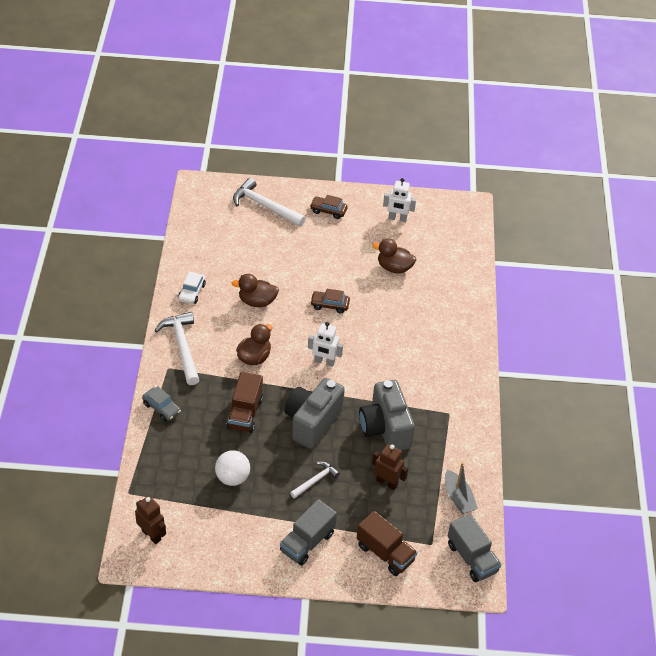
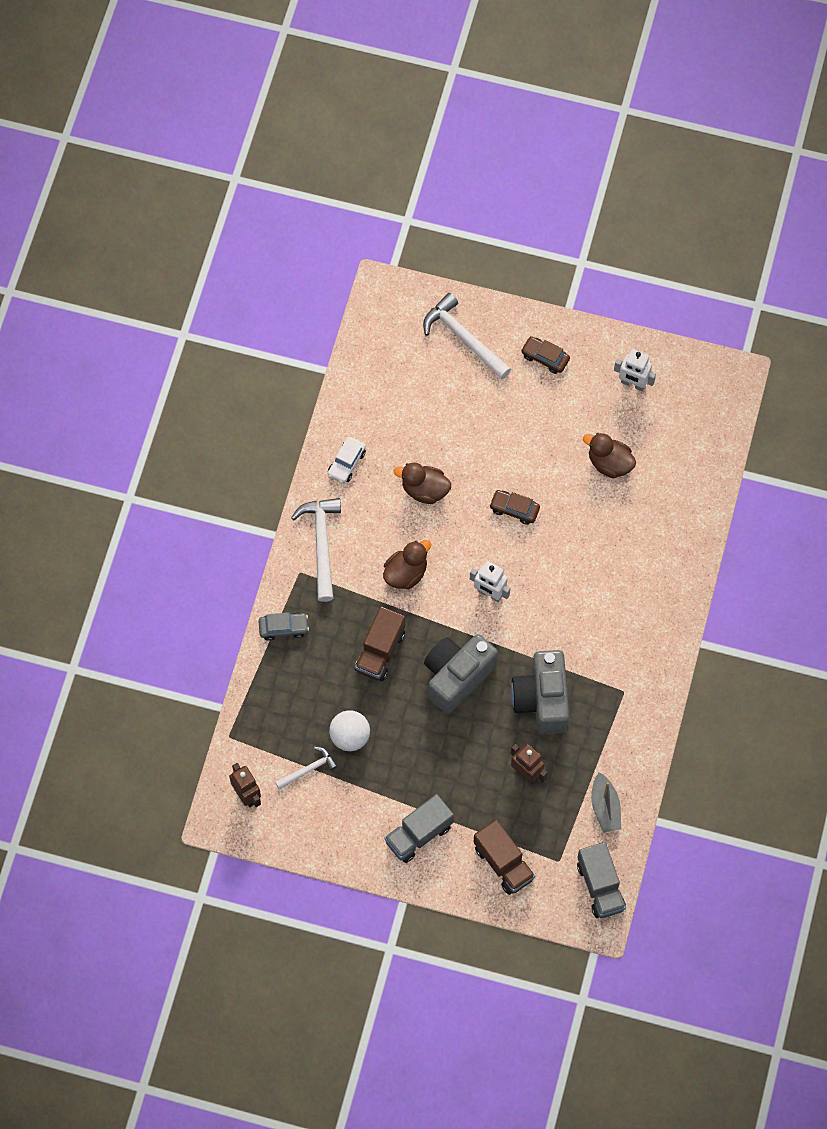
camera: 15 degrees right, 20 degrees up
(161, 408) = (283, 628): grey car -> grey car turned 60 degrees counterclockwise
(315, 480) = (444, 756): white hammer -> white hammer (308, 769)

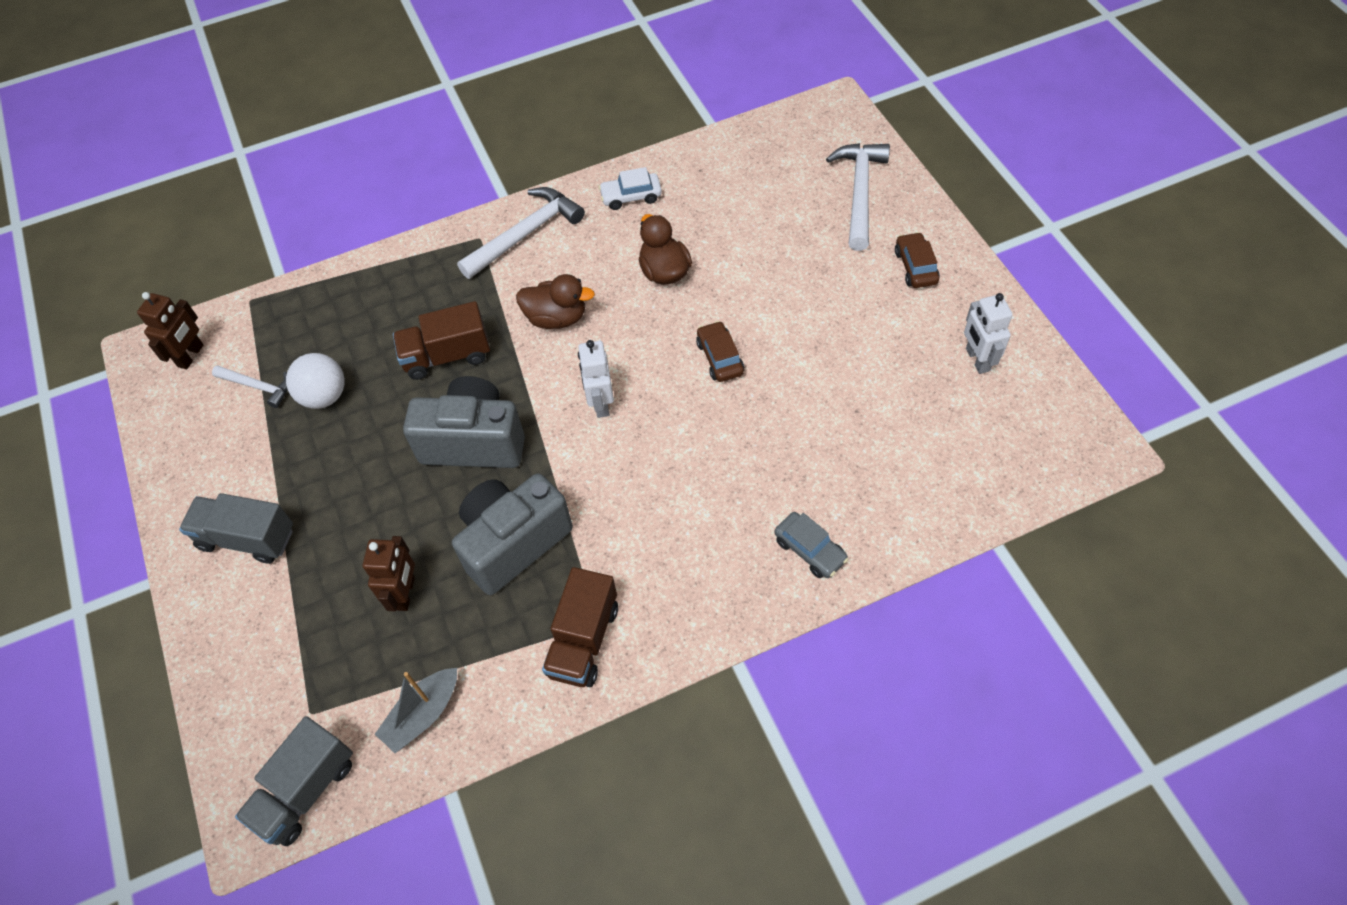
camera: 55 degrees right, 10 degrees down
(283, 628) = (407, 265): grey car -> grey car (810, 550)
(503, 863) = (266, 652): brown truck -> brown truck (583, 640)
(609, 463) = (863, 404): brown duck -> none

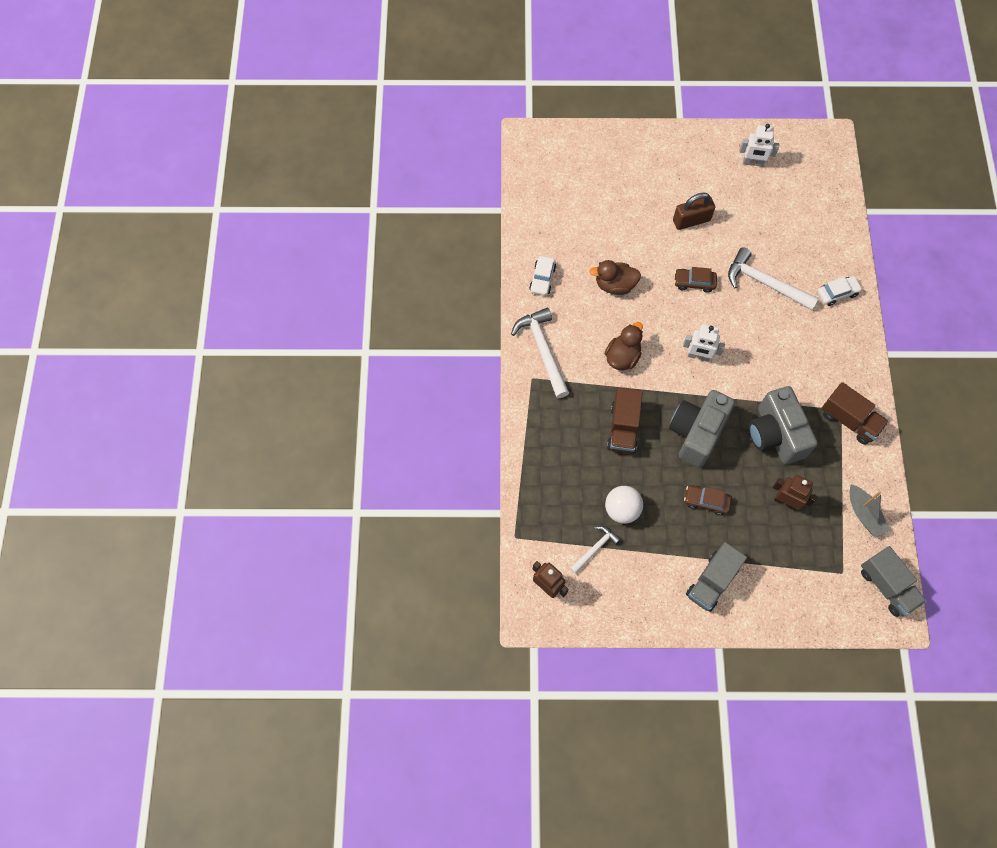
camera: 70 degrees left, 10 degrees up
(810, 550) = (837, 293): grey car -> white car
(823, 319) = (691, 220): none -> brown padlock
(859, 192) = (605, 159): white hammer -> white hammer (765, 283)
(915, 267) = (675, 159): brown car -> brown car (706, 501)

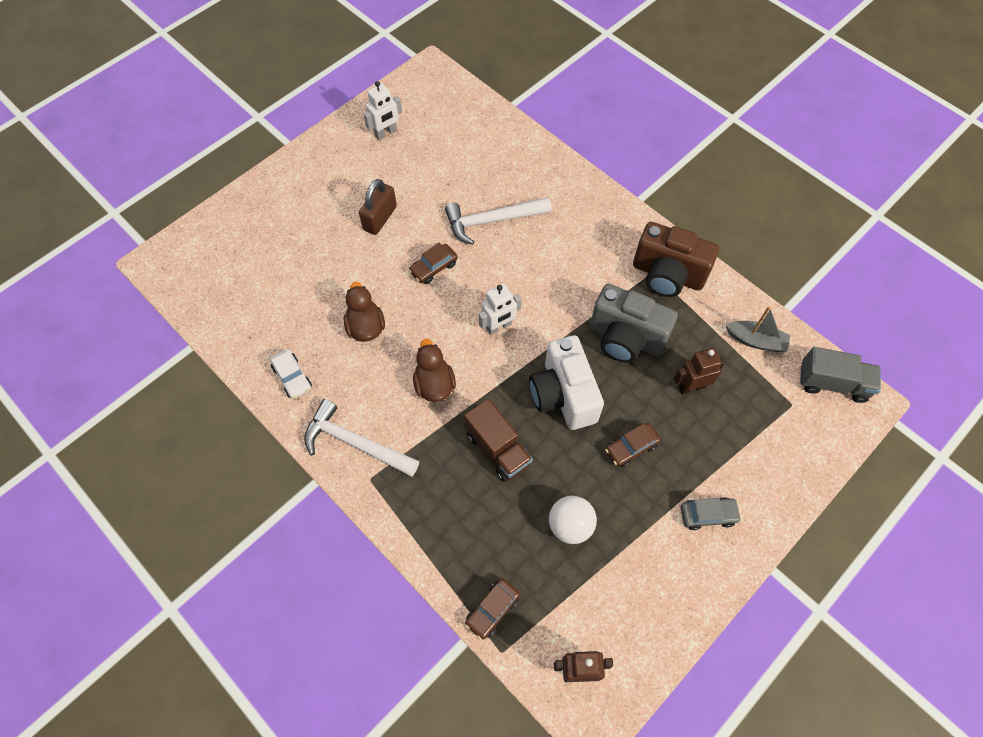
camera: 45 degrees left, 5 degrees down
(531, 511) = (492, 610): none -> brown car
(595, 548) = (584, 587): white hammer -> none
(614, 285) = (366, 327): brown duck -> brown duck turned 120 degrees clockwise
(696, 433) = (563, 395): grey camera -> white camera
(712, 581) = (707, 515): grey truck -> grey car
(837, 293) = (555, 183): white car -> none
(849, 420) = (667, 275): brown truck -> brown camera

